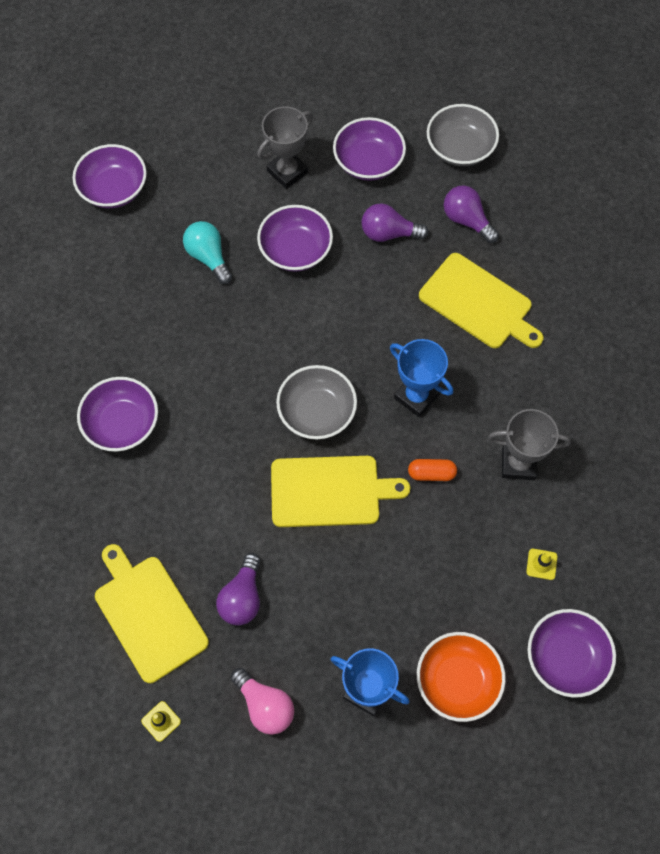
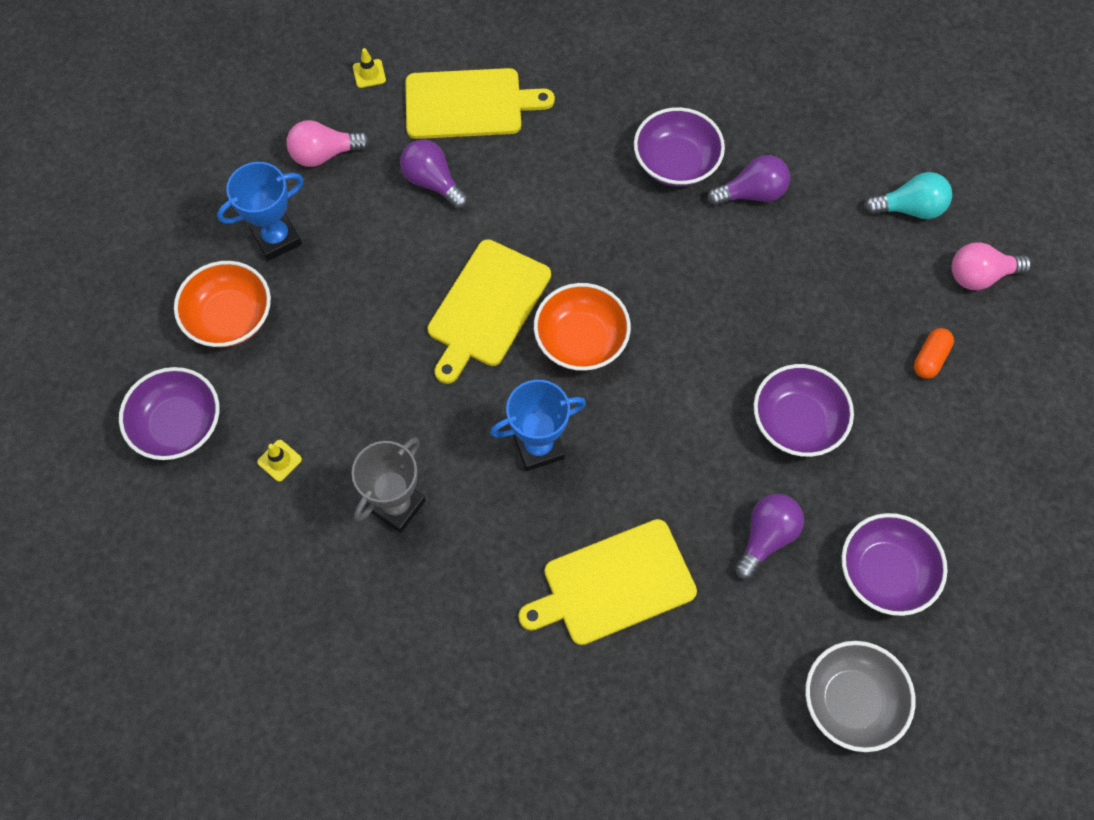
camera: 120 degrees right, 0 degrees up
(114, 189) = (980, 275): purple bowl -> pink light bulb
(208, 257) = (835, 328): turquoise light bulb -> turquoise light bulb (909, 208)
(287, 172) = (916, 469): grey trophy -> none
(317, 412) = (581, 340): grey bowl -> orange bowl
(431, 473) = (443, 412): orange capsule -> orange capsule (930, 358)
(467, 220) = (736, 641): purple light bulb -> purple light bulb (751, 193)

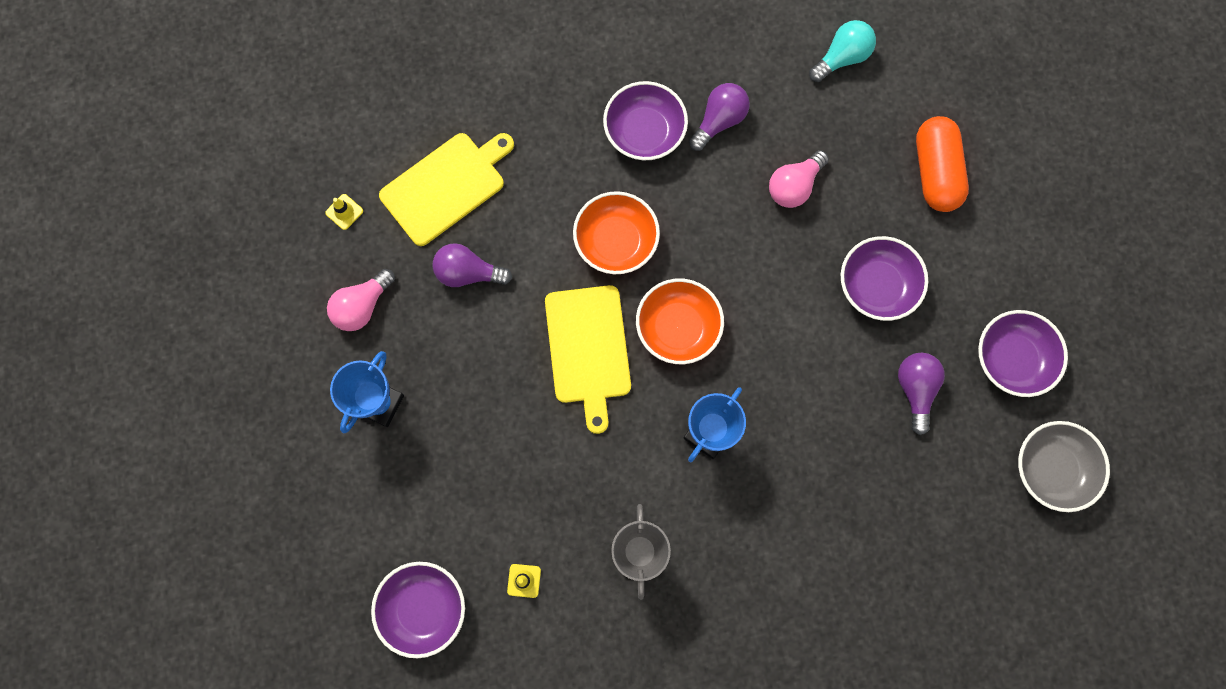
camera: 35 degrees left, 10 degrees up
(230, 317) = (394, 494): orange bowl -> orange bowl (616, 241)
(613, 584) = (836, 500): yellow cutting board -> none
(930, 358) = (935, 172): orange capsule -> orange capsule, size x1.93
(980, 275) = (927, 81): pink light bulb -> pink light bulb (794, 186)

